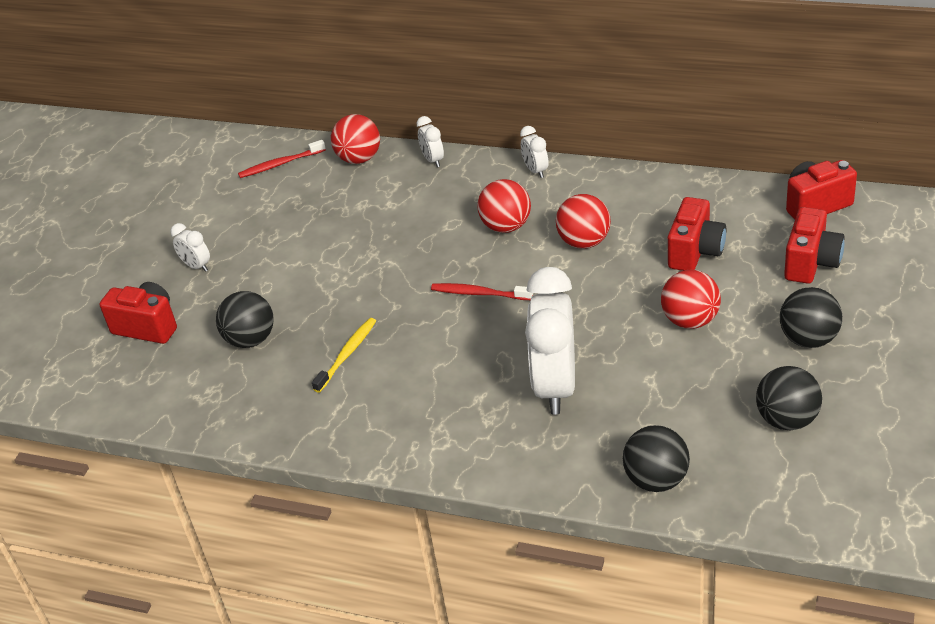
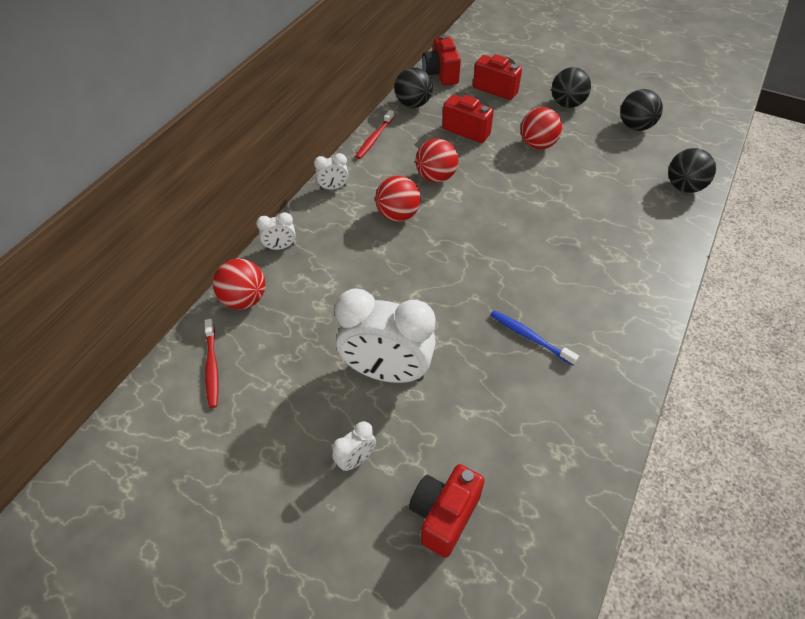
camera: 85 degrees left, 10 degrees up
(250, 339) = (491, 413): black ball -> black ball (413, 104)
(347, 355) = (530, 337): yellow toothbrush -> blue toothbrush
(479, 293) = (476, 242): red toothbrush -> red toothbrush (374, 138)
(555, 386) = (591, 217): white clock -> white clock (386, 372)

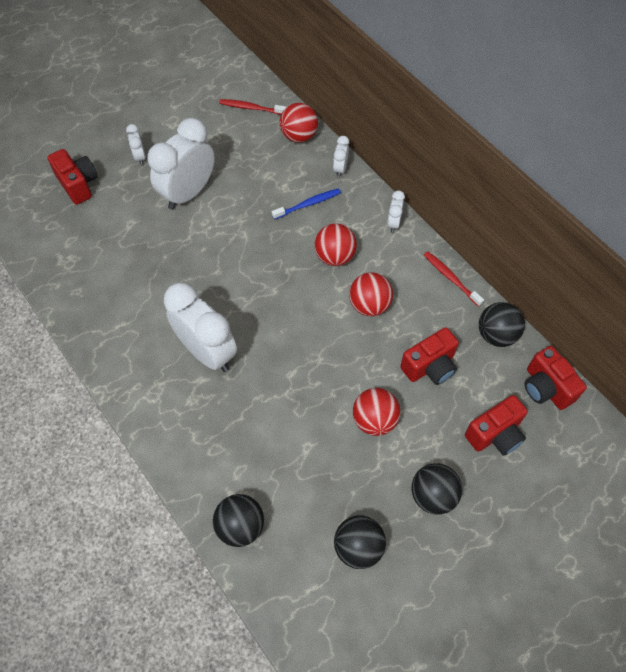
camera: 115 degrees right, 10 degrees up
(441, 74) = (546, 388): red camera -> red camera turned 135 degrees counterclockwise
(530, 337) = (160, 288): blue toothbrush -> blue toothbrush (308, 204)
(566, 267) = (207, 352): none -> white clock

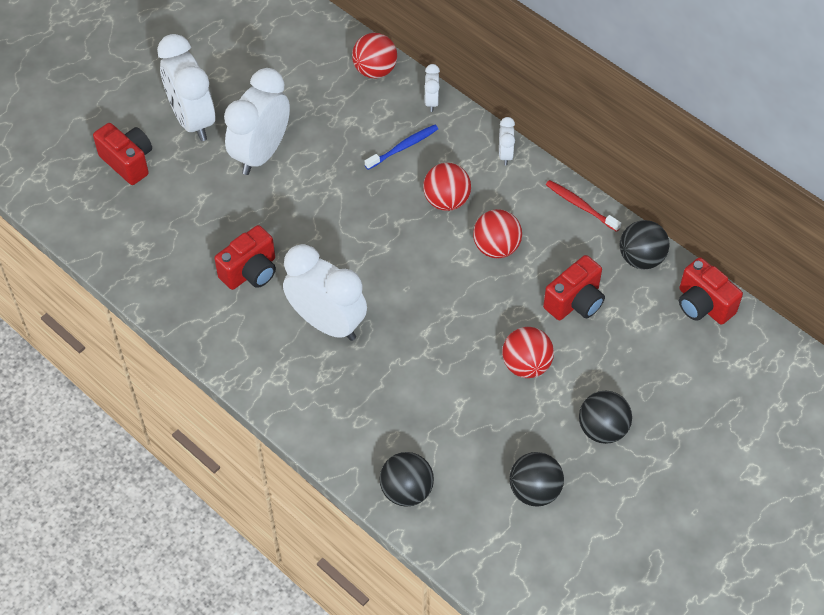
camera: 10 degrees left, 5 degrees down
(140, 157) = (192, 120): white clock -> white clock, size x2.26
(251, 108) = (311, 45): red toothbrush -> none
(495, 434) = (657, 360): red camera -> red camera (250, 272)

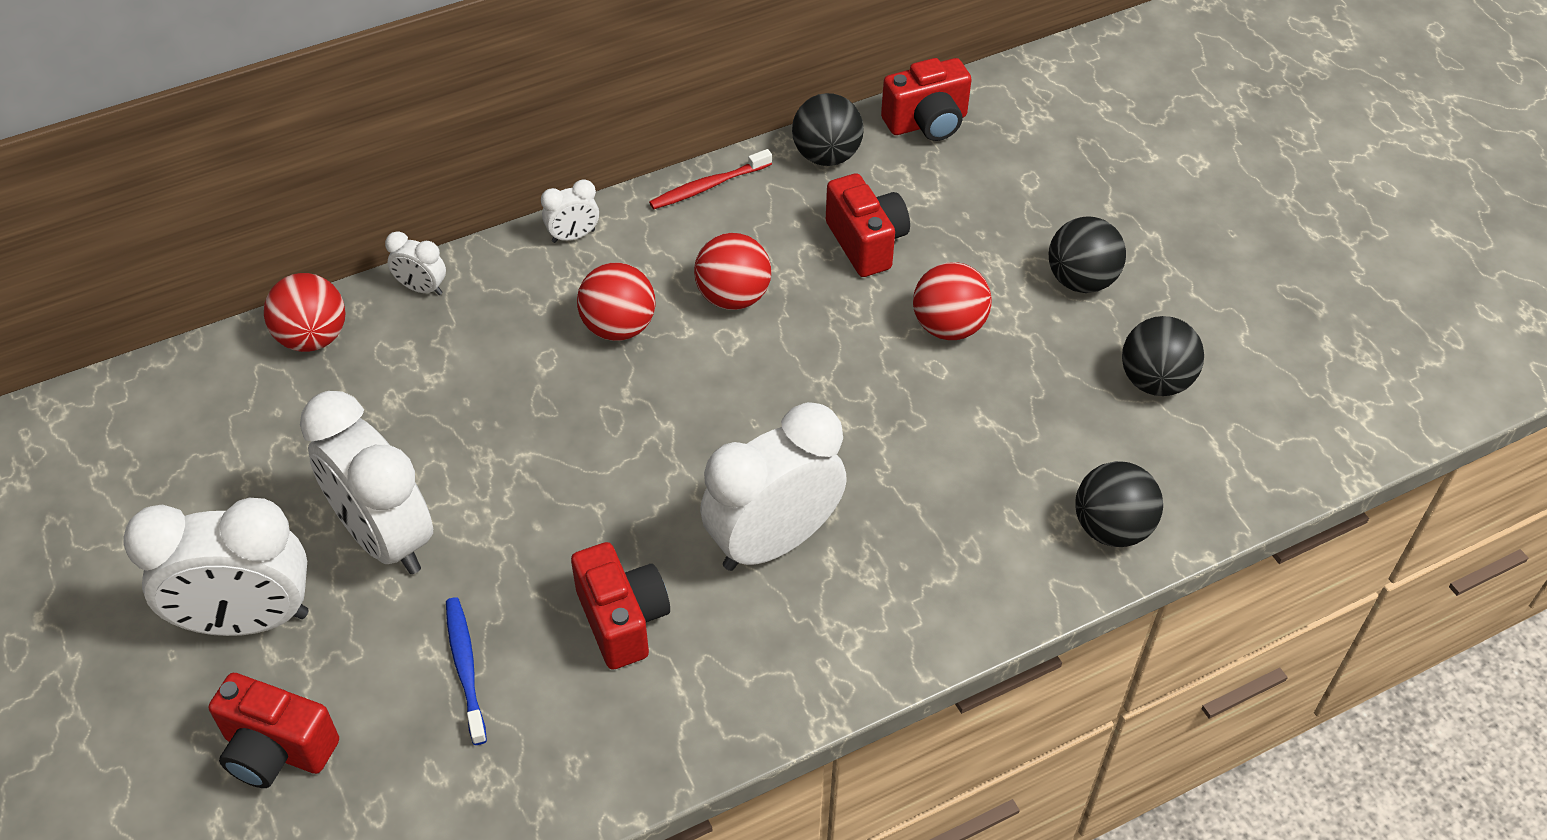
camera: 70 degrees left, 5 degrees down
(128, 162) = (277, 750): red camera -> red camera turned 135 degrees counterclockwise
(403, 147) = (487, 348): blue toothbrush -> blue toothbrush (465, 668)
(505, 155) = (573, 236): white clock -> white clock turned 45 degrees counterclockwise

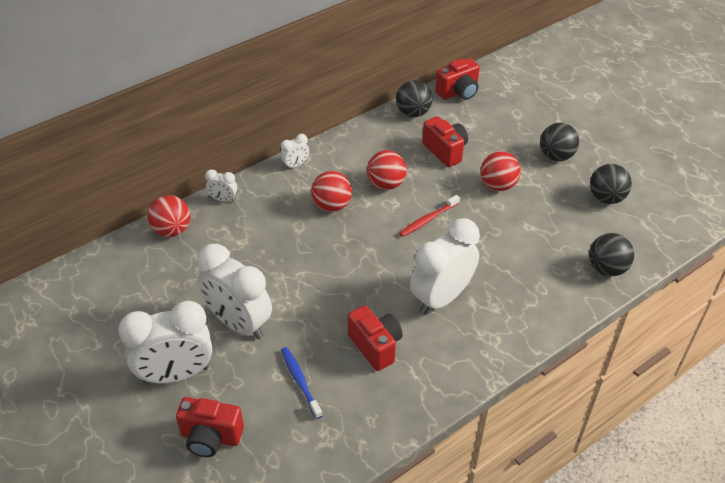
camera: 10 degrees left, 5 degrees down
(709, 186) = (358, 133): red toothbrush -> red toothbrush (428, 219)

